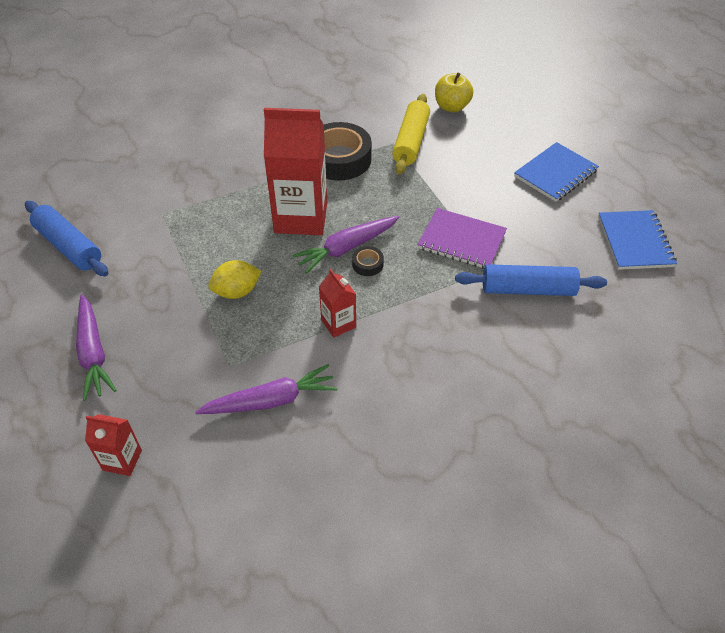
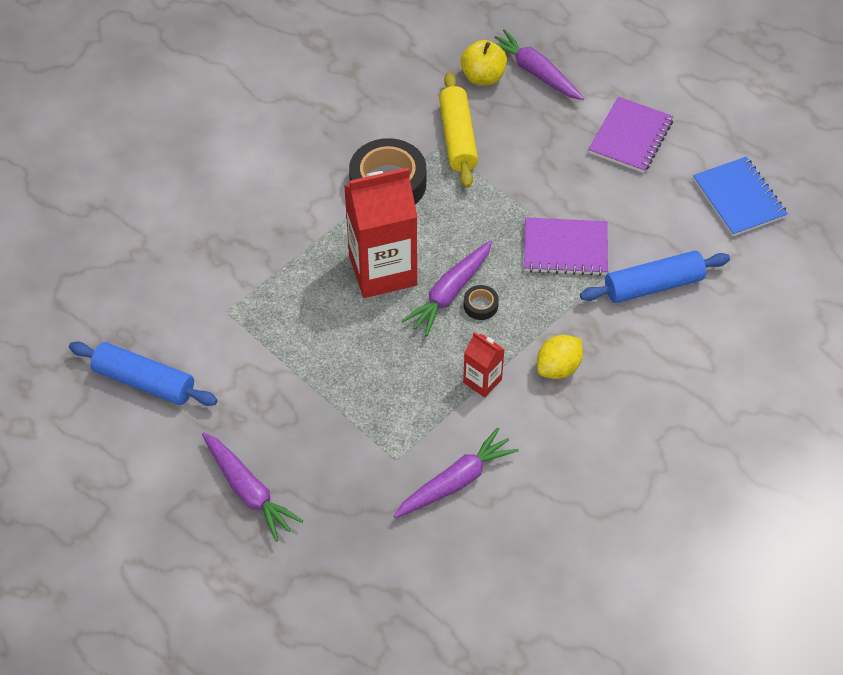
camera: 20 degrees left, 5 degrees up
(122, 460) = (344, 585): red carton -> none
(237, 291) = (360, 378): yellow lemon -> yellow lemon (558, 368)
(495, 113) = (535, 72): none -> purple carrot
(555, 174) = (630, 137): blue notebook -> purple notebook

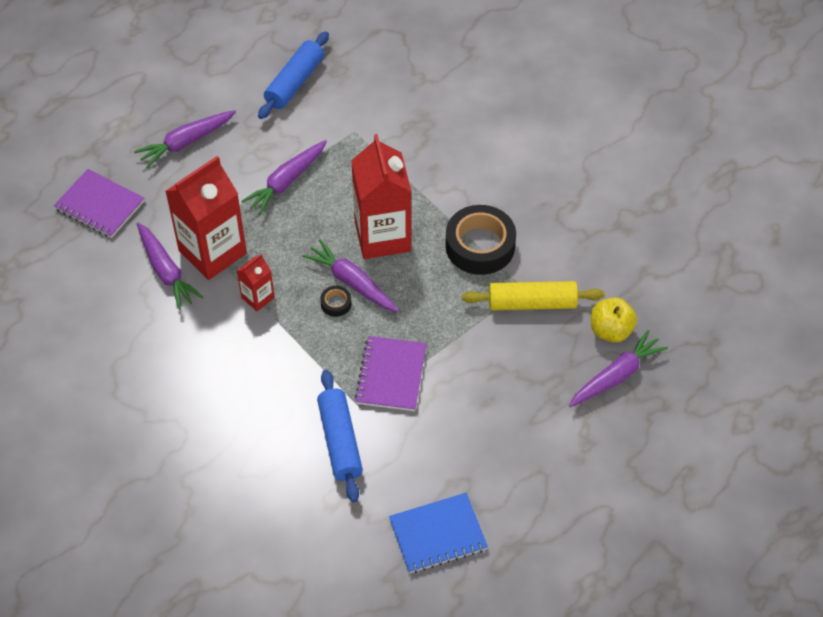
camera: 95 degrees right, 0 degrees up
(308, 372) = (286, 182): none -> purple carrot
(422, 436) = (212, 252): none -> red carton
(558, 368) = (261, 354): yellow lemon -> none
(630, 137) = (525, 448): purple notebook -> purple notebook (100, 205)

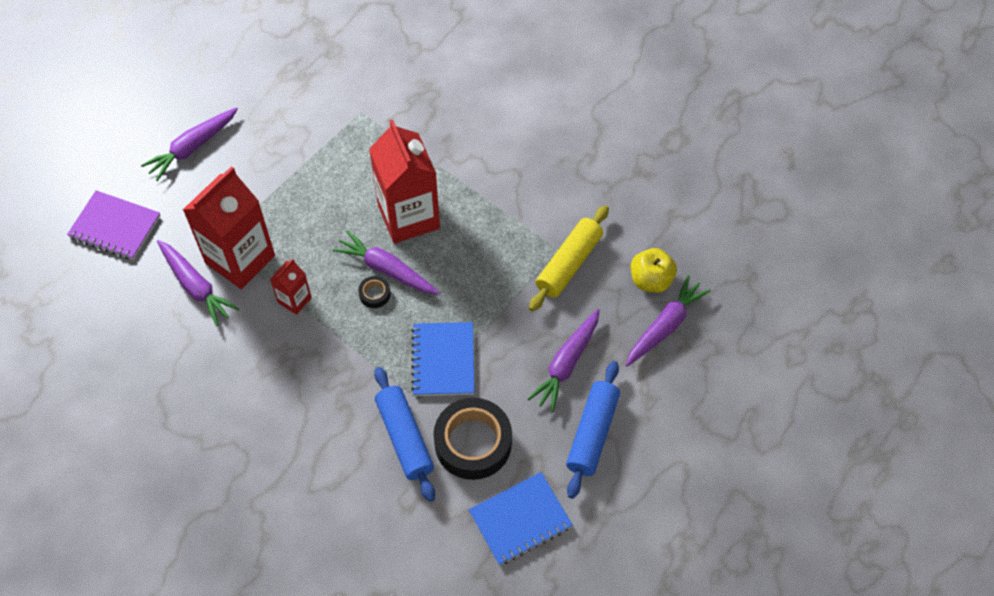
camera: 10 degrees left, 5 degrees up
(286, 182) = (302, 174): purple carrot -> purple carrot (566, 364)
(294, 82) = (291, 69): blue rolling pin -> blue rolling pin (592, 433)
(391, 375) = (443, 360): purple notebook -> blue notebook
(480, 246) = (507, 212): black tape -> black tape (473, 443)
(532, 303) = (569, 264): yellow rolling pin -> yellow rolling pin turned 45 degrees counterclockwise

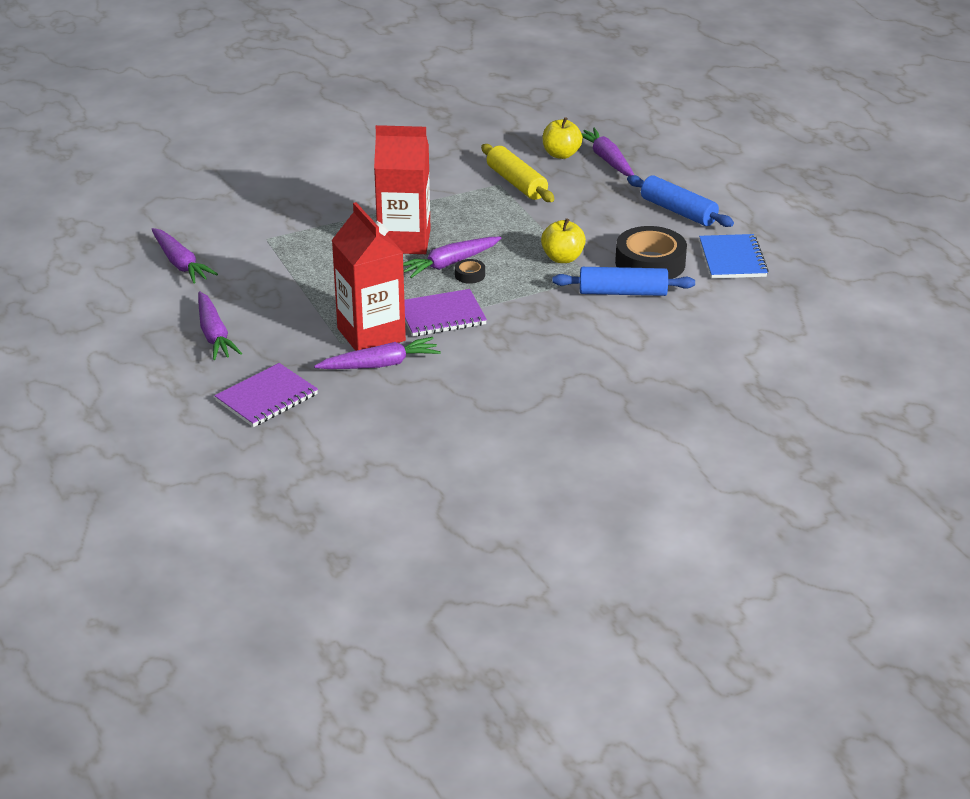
camera: 65 degrees left, 25 degrees down
(294, 300) = (441, 315): red carton -> purple notebook
(443, 360) = (562, 258): blue notebook -> yellow apple
(566, 364) = (608, 206): purple carrot -> purple carrot (180, 263)

